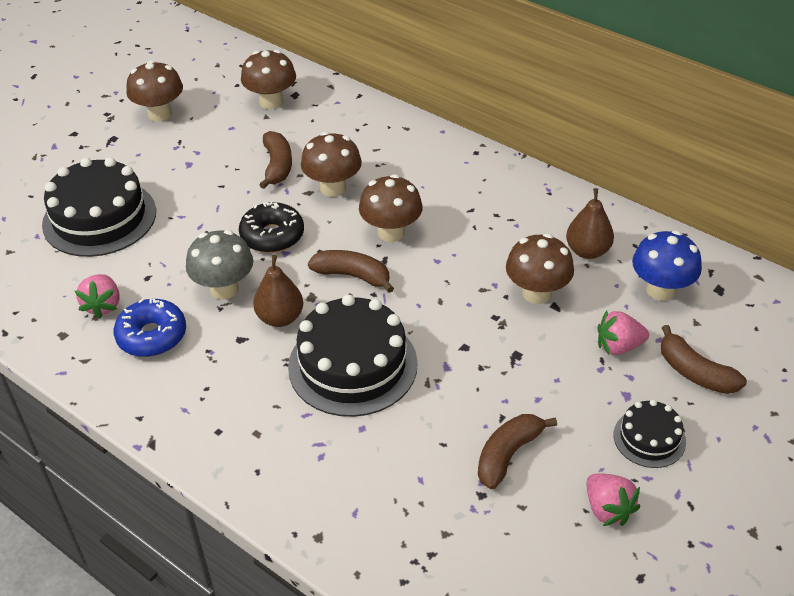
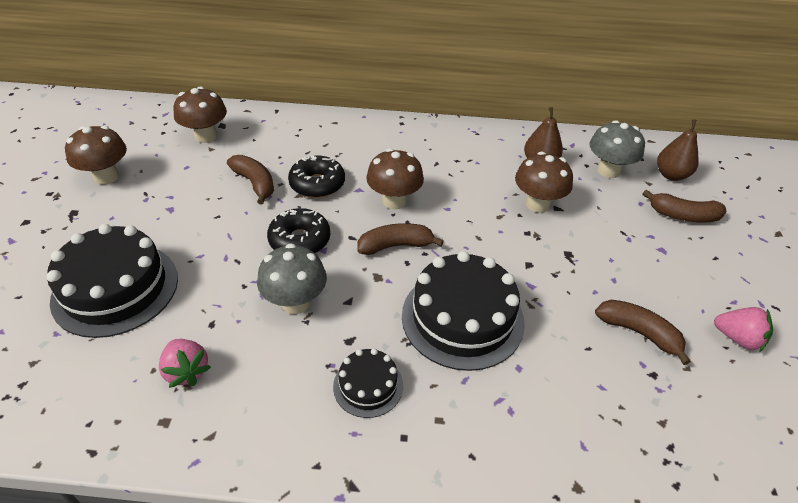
camera: 35 degrees left, 0 degrees up
(152, 336) = (262, 377): blue donut -> none
(280, 318) = (367, 306): brown pear -> brown pear (671, 175)
(333, 188) = (317, 184): brown mushroom -> black donut
(508, 455) = (638, 332): brown banana -> brown banana turned 120 degrees clockwise
(618, 346) = (623, 218): pink strawberry -> none
(649, 438) = (706, 273): black cake -> black cake (368, 386)
(660, 290) = (608, 170): blue mushroom -> grey mushroom

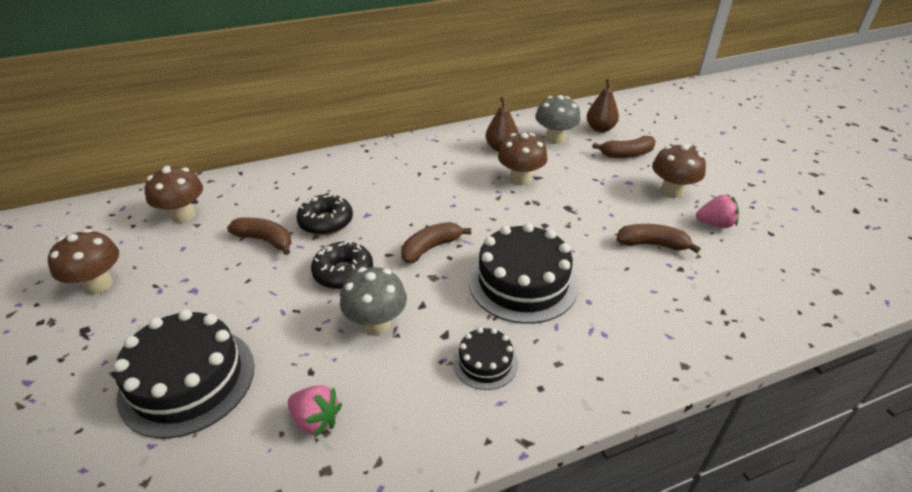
camera: 25 degrees left, 5 degrees down
(394, 201) = (404, 213): brown mushroom -> brown mushroom (671, 191)

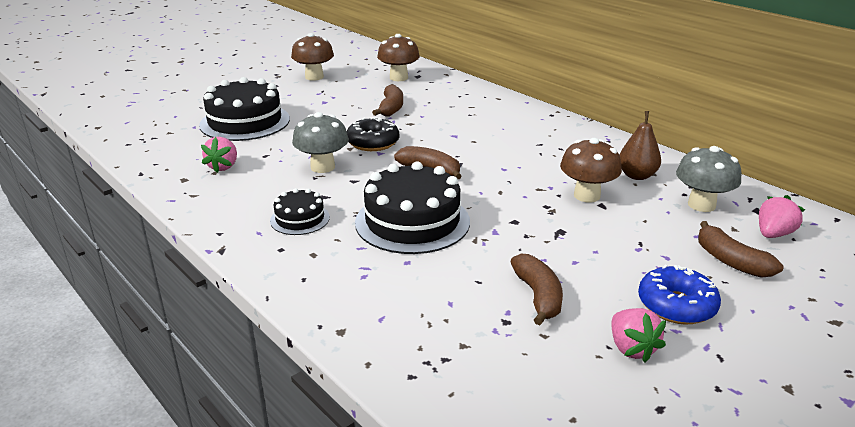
camera: 70 degrees right, 10 degrees down
(326, 222) = (430, 123): black donut -> none
(600, 129) = (773, 234): brown pear -> pink strawberry
(671, 191) = (676, 305): brown mushroom -> blue donut

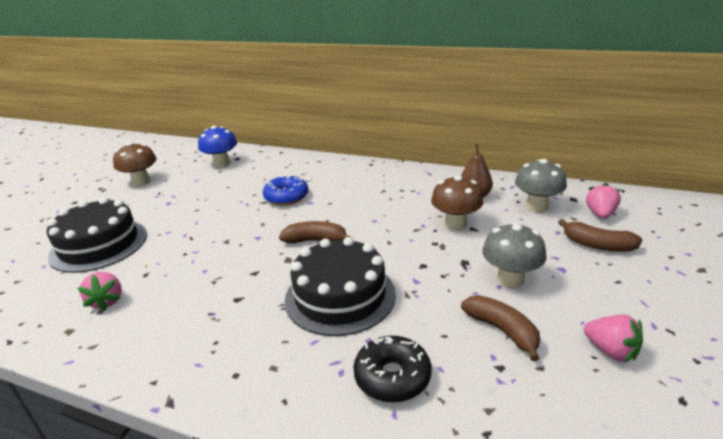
camera: 25 degrees left, 0 degrees up
(300, 219) = (231, 332): black cake -> none
(322, 167) = (214, 268): grey mushroom -> grey mushroom (510, 279)
(373, 143) = (244, 230): black donut -> black donut (392, 377)
(391, 108) = (236, 193): brown banana -> none
(398, 78) = (221, 164): brown mushroom -> blue mushroom
(676, 305) = (601, 297): blue donut -> blue donut (286, 197)

